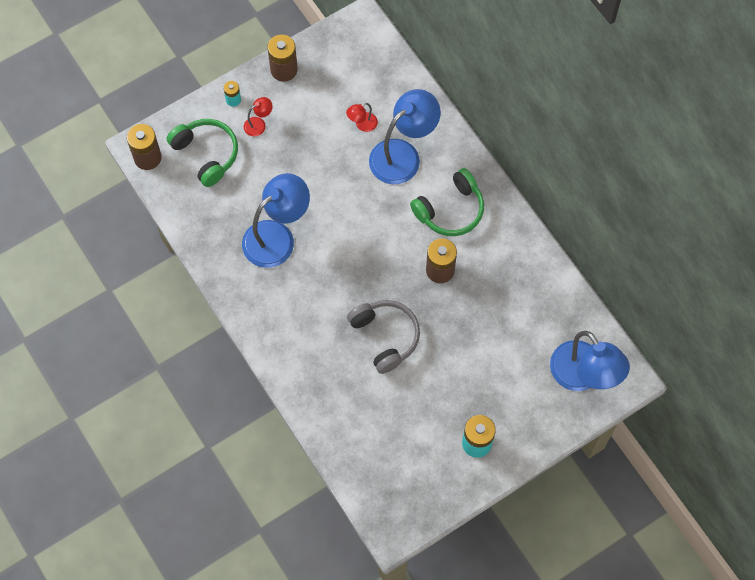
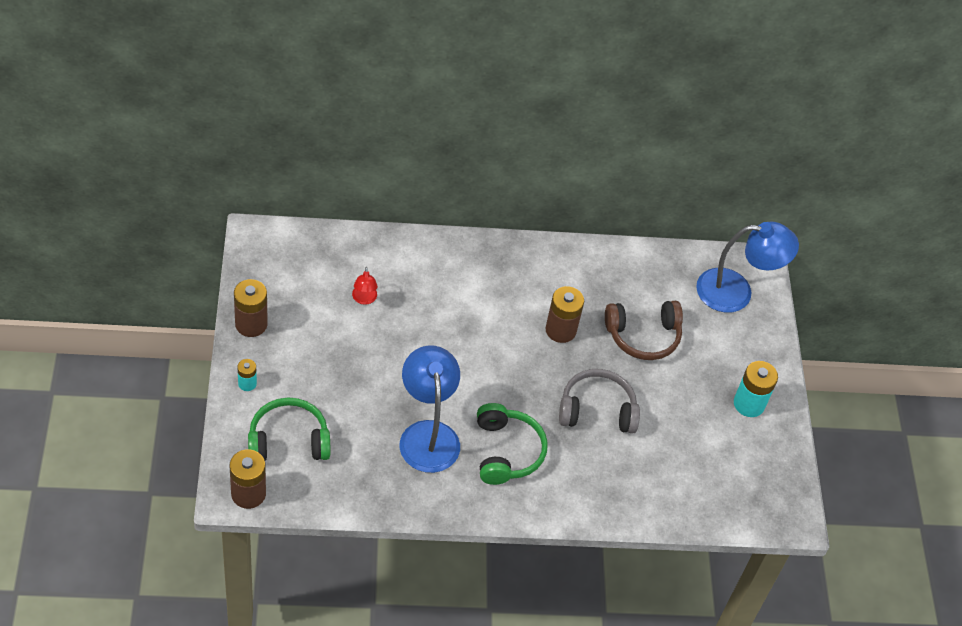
camera: 65 degrees left, 15 degrees down
(259, 124) = (293, 378): red lamp -> none
(403, 155) = (421, 288): blue lamp -> none
(450, 210) = (506, 287): green headphones -> green headphones (506, 451)
(481, 331) = (643, 336): none -> brown headphones

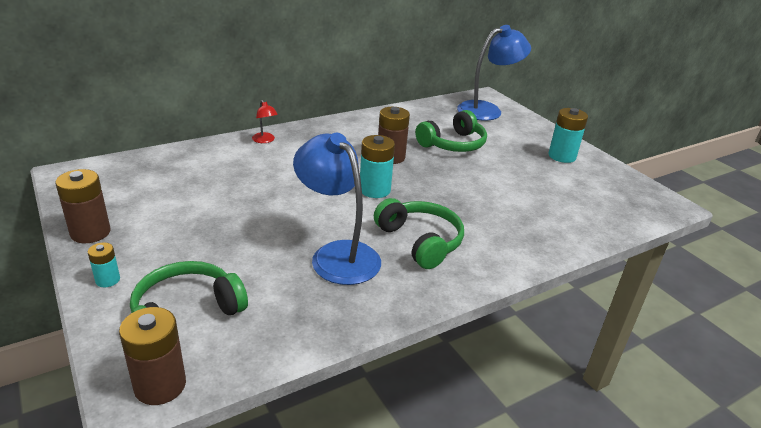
camera: 25 degrees left, 20 degrees down
(364, 299) = (205, 184): red lamp -> red lamp (265, 140)
(511, 371) = (374, 190): none -> turquoise battery
(597, 410) = (465, 191): grey headphones -> none
(643, 336) = (453, 144): brown headphones -> green headphones

